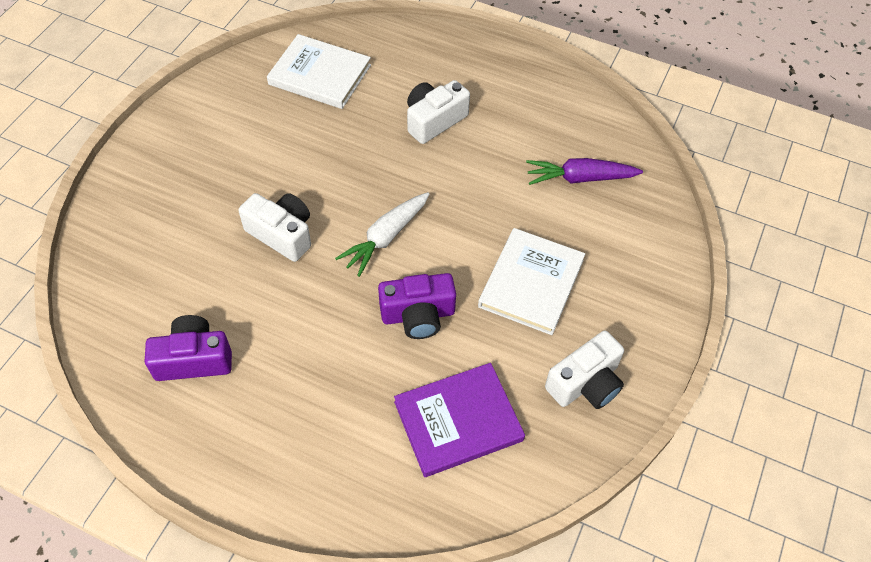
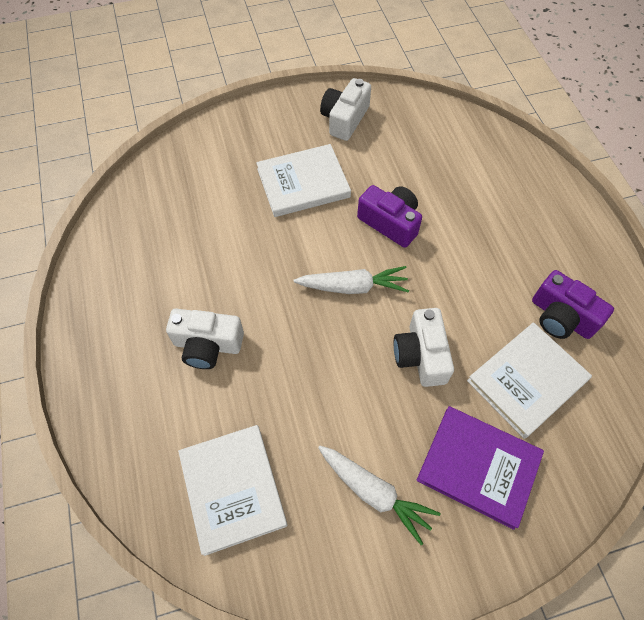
camera: 130 degrees left, 5 degrees up
(184, 283) = (527, 380): none -> white book
(232, 136) = (374, 493): none -> white carrot
(458, 421) = (432, 156): purple book -> purple book (478, 466)
(580, 178) = (183, 212): purple carrot -> none
(585, 383) = (344, 119): white camera -> white camera turned 75 degrees counterclockwise

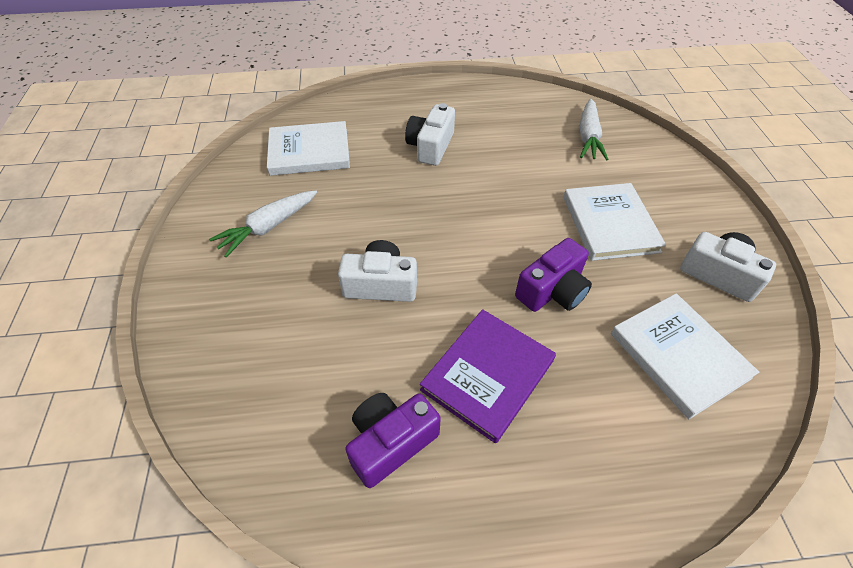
camera: 100 degrees right, 10 degrees down
(353, 287) = (471, 245): white carrot -> white carrot (588, 137)
(478, 466) = (254, 305): purple book -> purple book (488, 375)
(527, 380) = (322, 374): white book -> white book (678, 355)

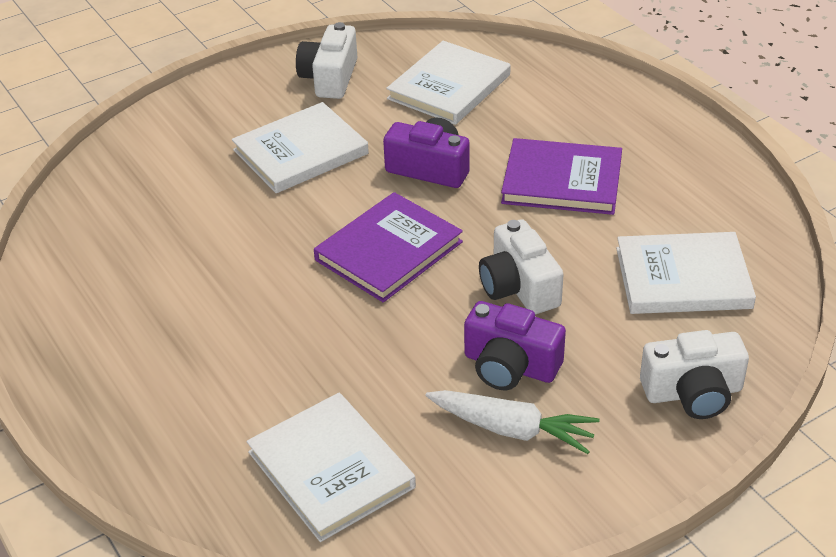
camera: 115 degrees left, 10 degrees down
(311, 396) = (683, 278): none -> white book
(391, 442) = (675, 213): purple camera -> purple camera (510, 366)
(430, 146) = (239, 339): white camera -> white camera (693, 392)
(466, 231) = (388, 251): none -> purple book
(588, 137) = (134, 200): white carrot -> none

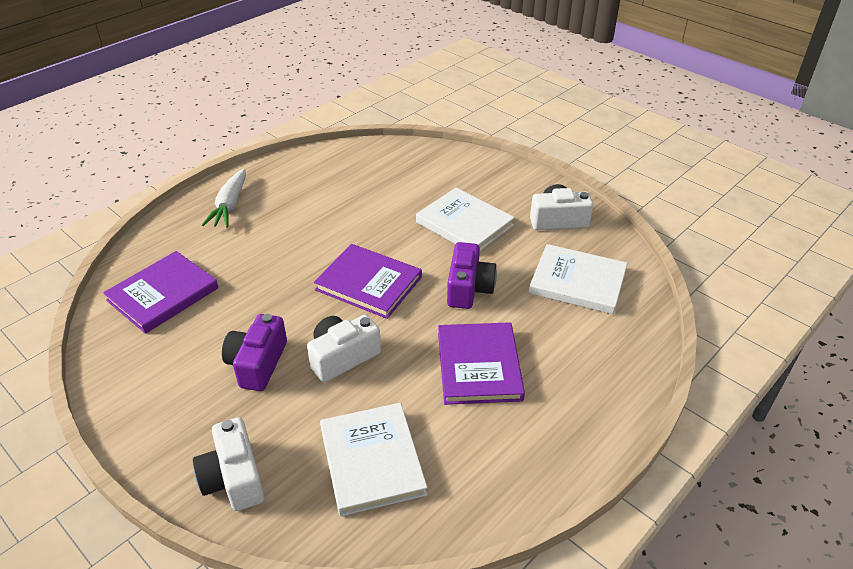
camera: 75 degrees right, 0 degrees up
(331, 469) = (163, 294): white book -> purple book
(512, 429) = (195, 373): white carrot -> white carrot (229, 205)

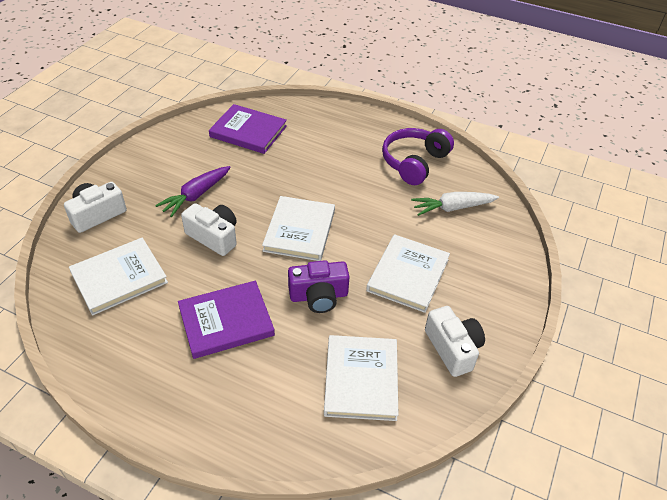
camera: 70 degrees right, 5 degrees up
(229, 205) = (357, 130): white carrot -> white carrot (452, 208)
(257, 363) = (196, 195): purple camera -> purple carrot
(310, 180) = (414, 162): none -> purple headphones
(369, 283) = (300, 230): purple book -> white book

